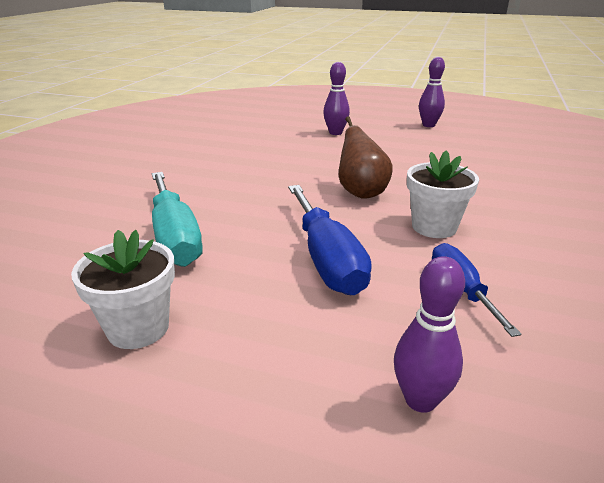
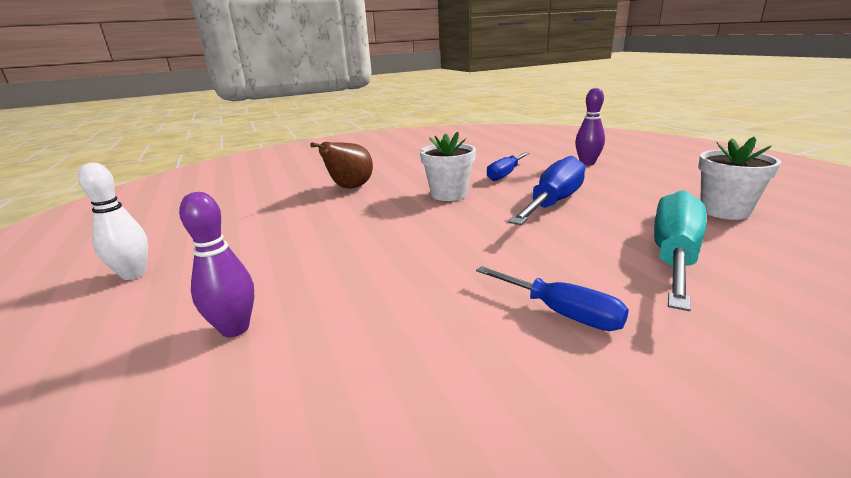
camera: 130 degrees left, 5 degrees down
(217, 180) = (562, 313): none -> blue screwdriver
(361, 192) = (436, 230): brown pear -> brown pear (350, 188)
(428, 125) = (133, 274): purple bowling pin -> white bowling pin

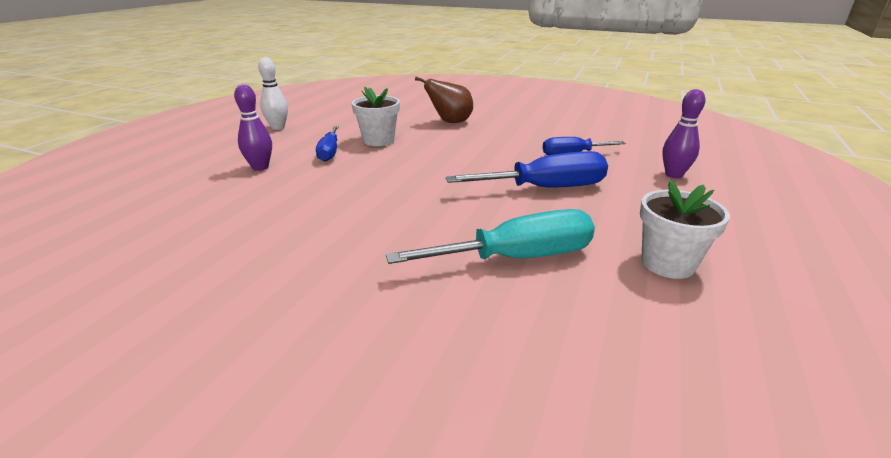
camera: 45 degrees right, 5 degrees up
(449, 194) = (493, 151): white flower pot -> white flower pot (378, 140)
(562, 313) = (371, 238): blue screwdriver -> blue screwdriver (329, 152)

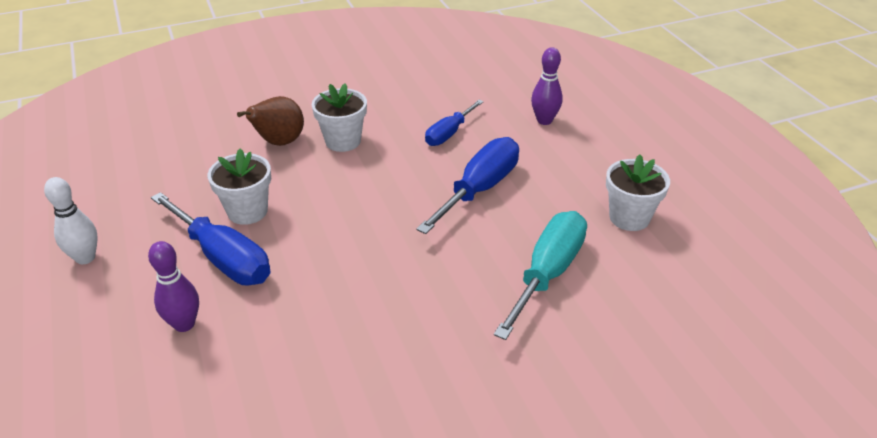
camera: 45 degrees left, 10 degrees up
(329, 152) = (223, 258): blue screwdriver -> blue screwdriver, size x1.64
(489, 133) = (343, 141): none -> white flower pot

